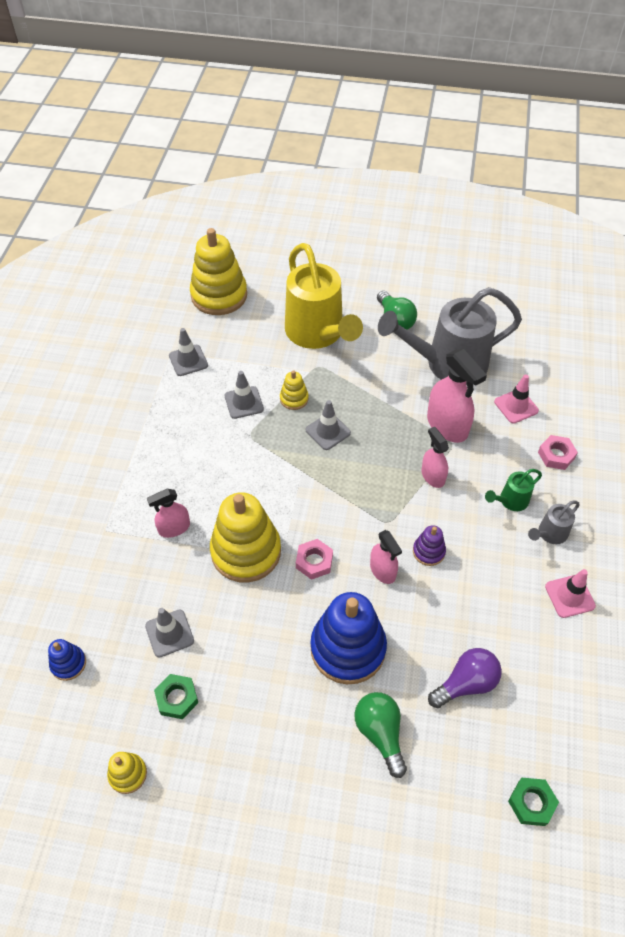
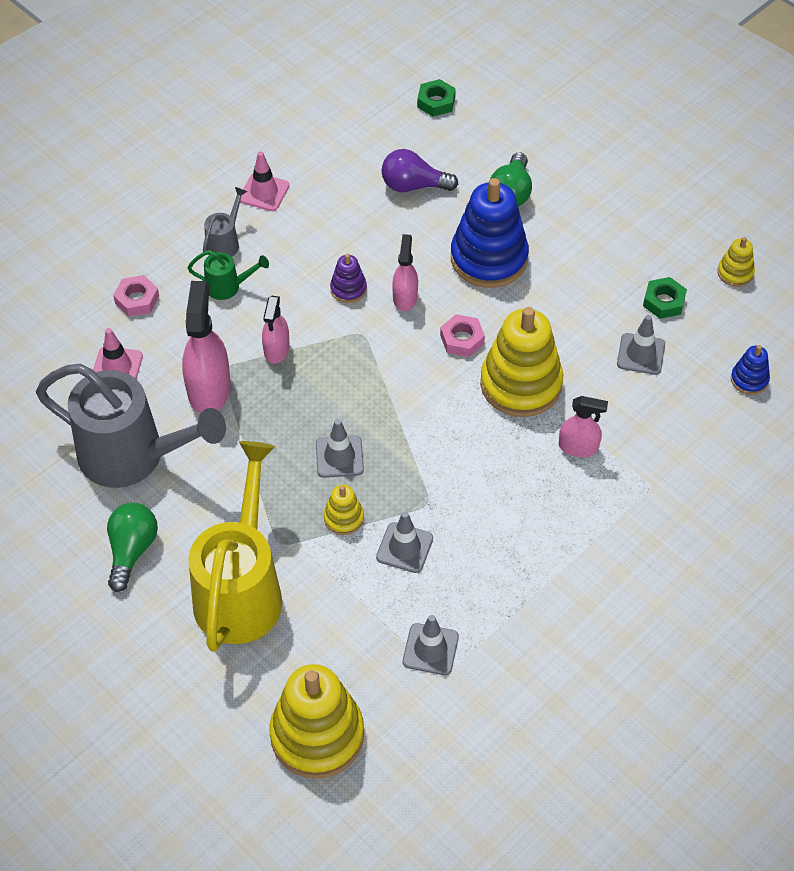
camera: 145 degrees left, 0 degrees up
(549, 534) = (225, 242): grey watering can -> grey watering can turned 60 degrees counterclockwise

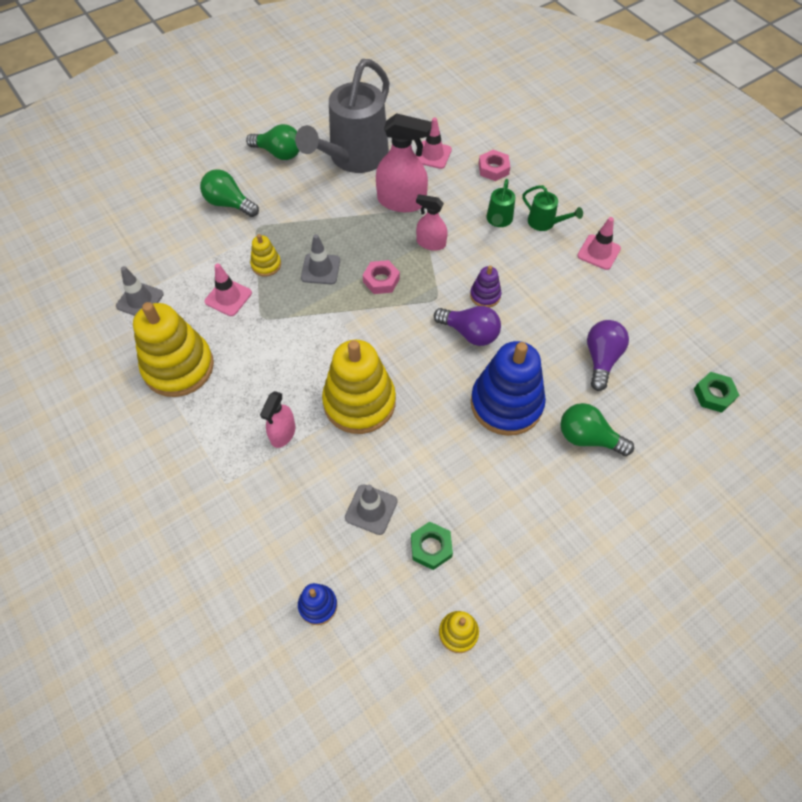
camera: 100 degrees right, 5 degrees up
(225, 242) = (545, 223): grey watering can -> green watering can
(241, 589) = (229, 204): yellow watering can -> green light bulb
(317, 735) = (106, 230): yellow stacking toy -> yellow stacking toy (178, 367)
(404, 548) = (228, 297): grey traffic cone -> pink traffic cone
(405, 297) = (470, 333): pink spray bottle -> purple light bulb
(462, 339) = (417, 367): pink nut -> pink nut (381, 280)

